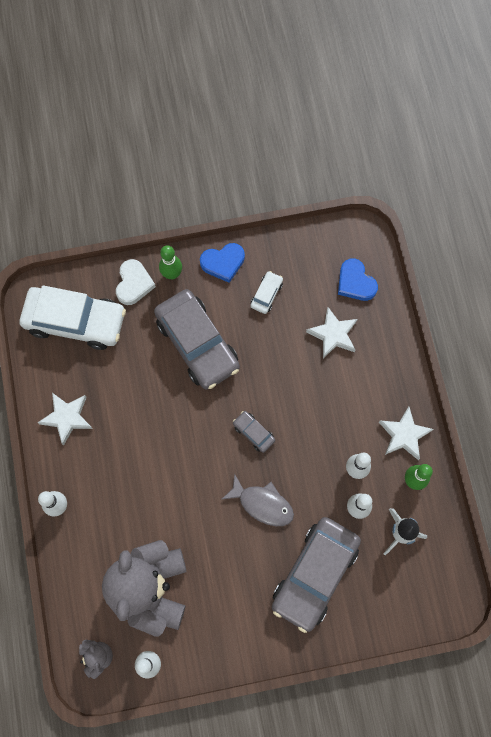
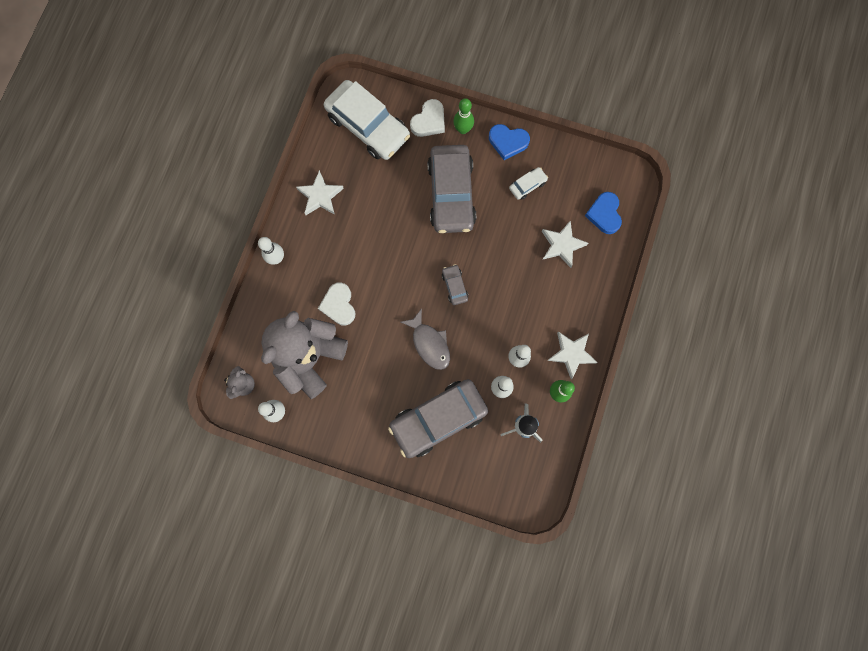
camera: 30 degrees right, 5 degrees up
(149, 517) = (339, 305): none -> white heart

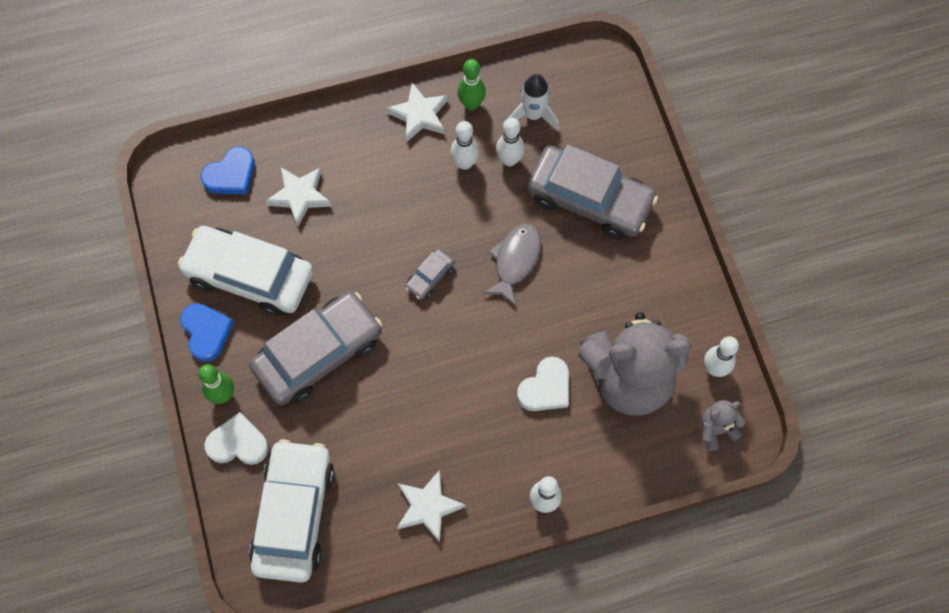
camera: 125 degrees left, 10 degrees down
(527, 185) = (249, 276): white car -> white car, size x2.33

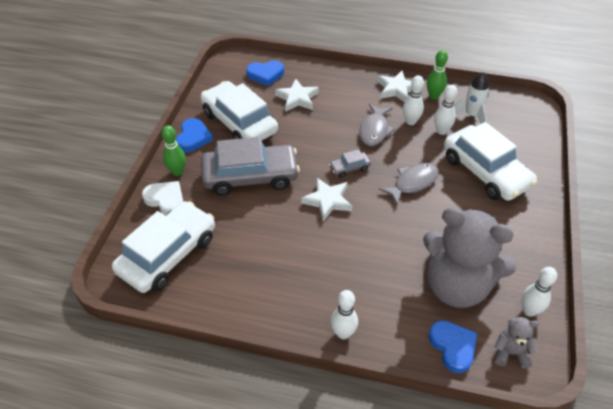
camera: 30 degrees right, 20 degrees down
(428, 200) = (374, 130): none -> grey fish
(428, 507) = (258, 294): white star -> white star (327, 201)
(545, 388) = (389, 263): white heart -> none
(589, 199) = (485, 171): grey car -> white car
(659, 454) = (453, 347): none -> blue heart

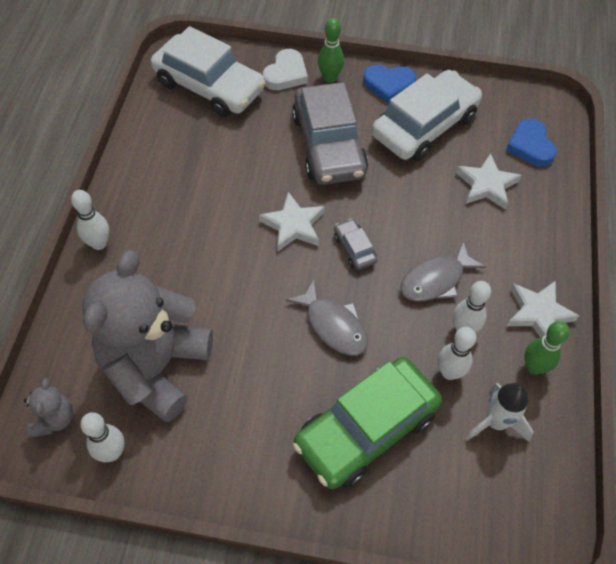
camera: 85 degrees right, 10 degrees up
(374, 130) = (436, 280): grey fish -> grey fish turned 45 degrees counterclockwise
(453, 347) = (70, 354): blue heart -> none
(485, 171) = (366, 429): white car -> green car

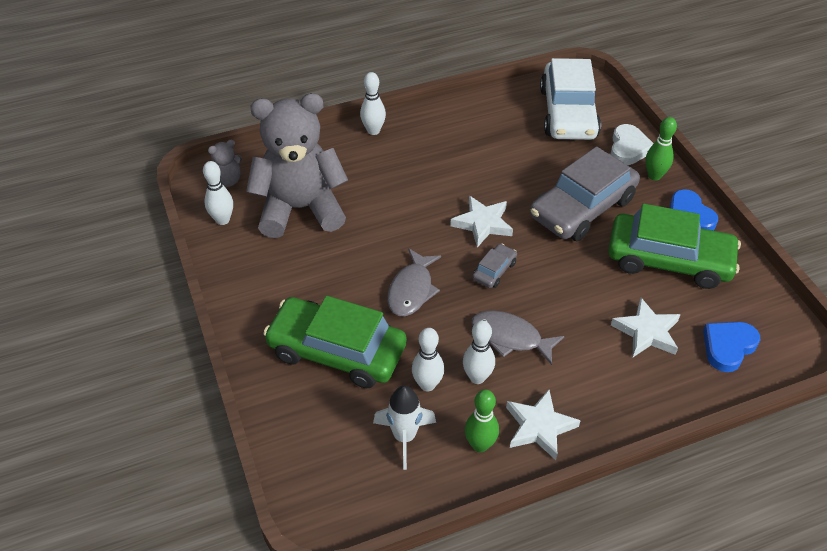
camera: 60 degrees right, 10 degrees down
(286, 74) = (628, 148): white heart -> white heart turned 75 degrees counterclockwise
(424, 126) = (669, 260): white car -> green car

